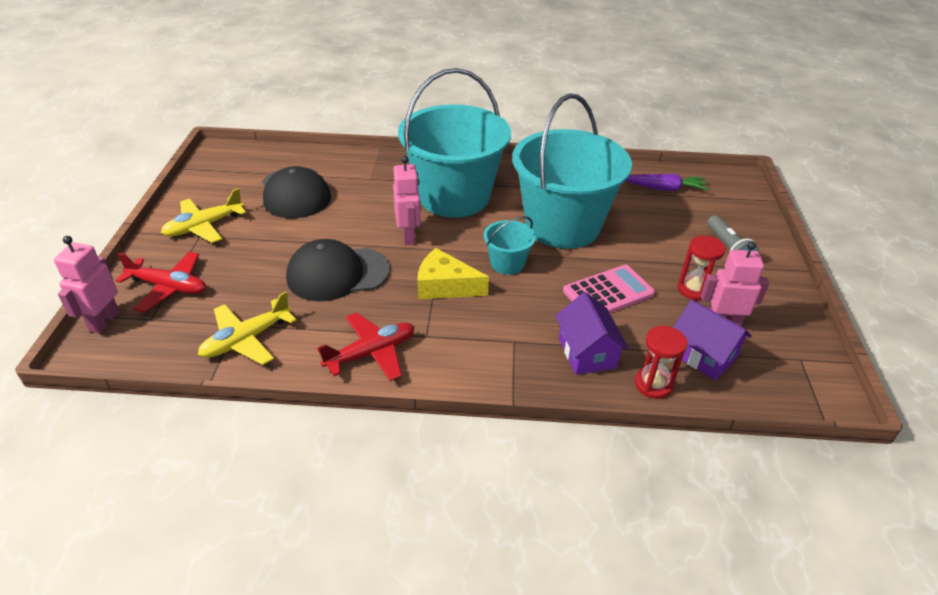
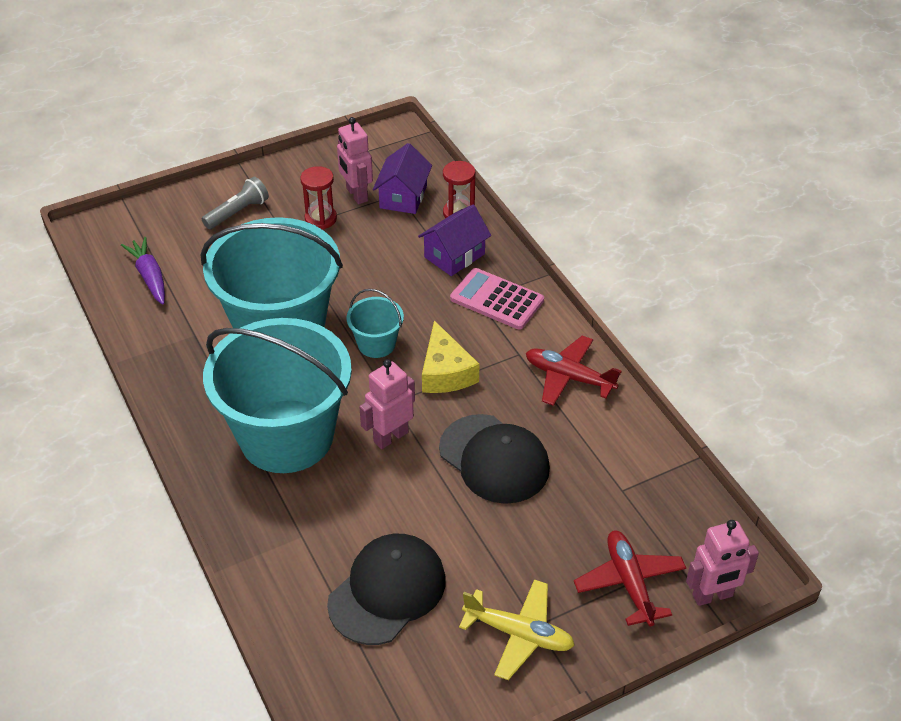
camera: 120 degrees left, 5 degrees up
(246, 339) = (631, 469): yellow plane -> none
(608, 292) = (366, 266): pink calculator -> pink calculator (496, 300)

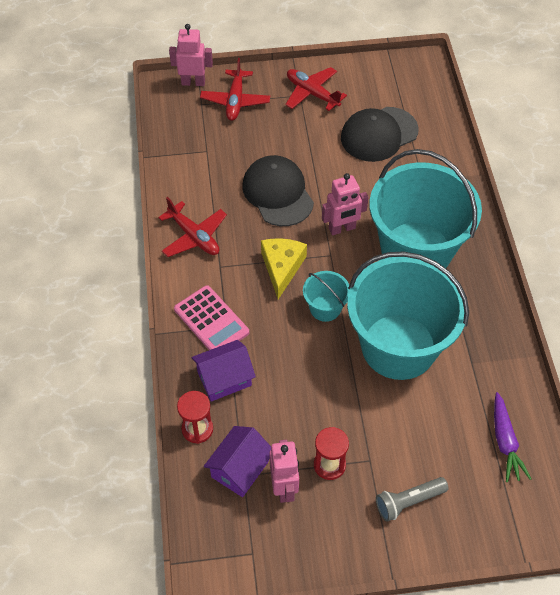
camera: 160 degrees left, 10 degrees up
(518, 634) = (312, 93): yellow plane -> red plane

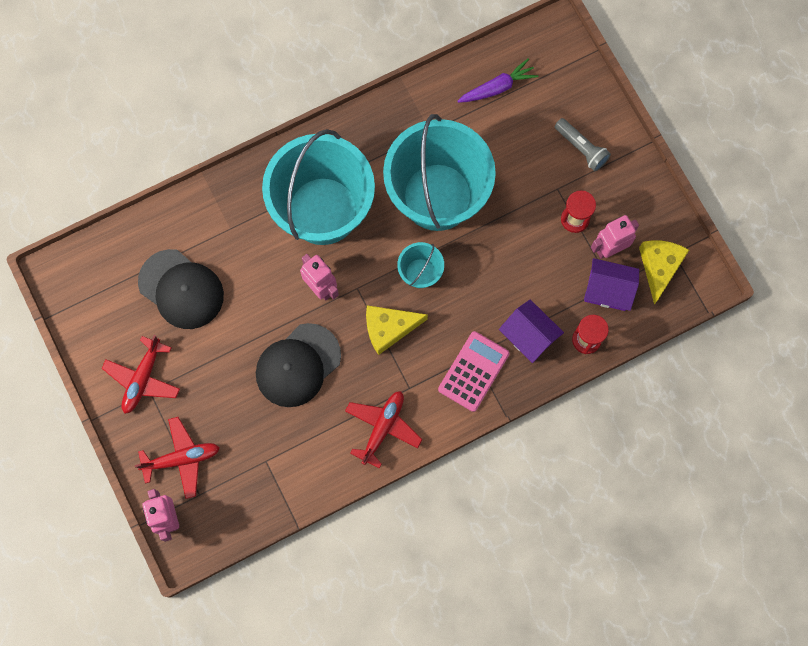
camera: 110 degrees left, 20 degrees up
(243, 531) = (659, 267): none -> yellow cheese

